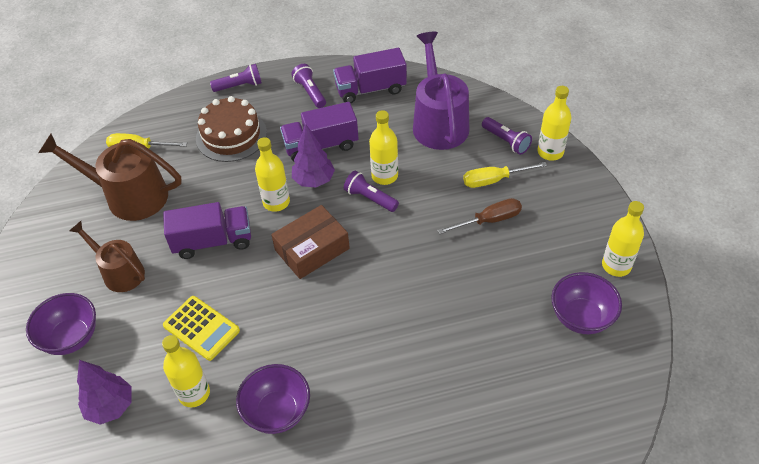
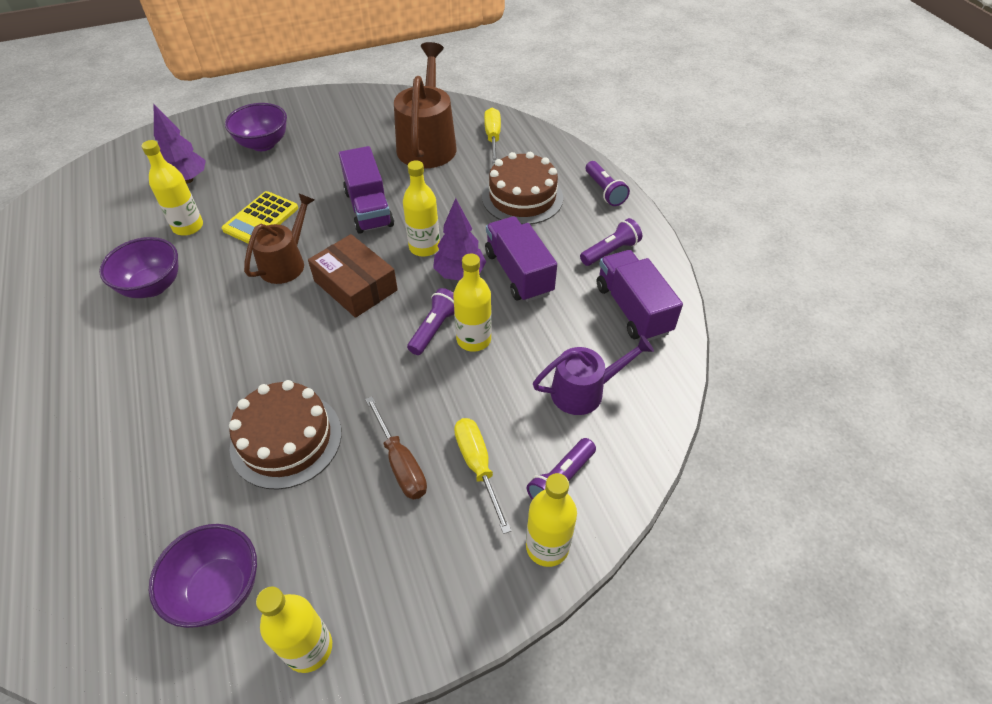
camera: 80 degrees right, 0 degrees up
(120, 272) = (333, 156): brown watering can -> brown watering can (286, 263)
(439, 123) = (584, 391): purple watering can -> purple watering can, size x0.63
(465, 288) = (286, 439): none -> brown cake

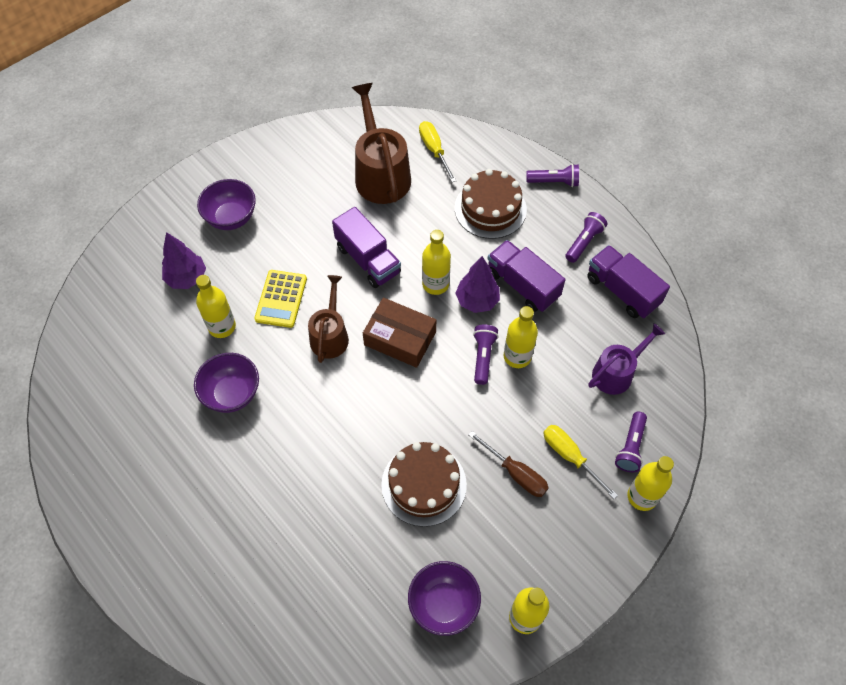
camera: 20 degrees left, 10 degrees up
(604, 191) = (554, 182): purple flashlight -> purple flashlight turned 45 degrees counterclockwise

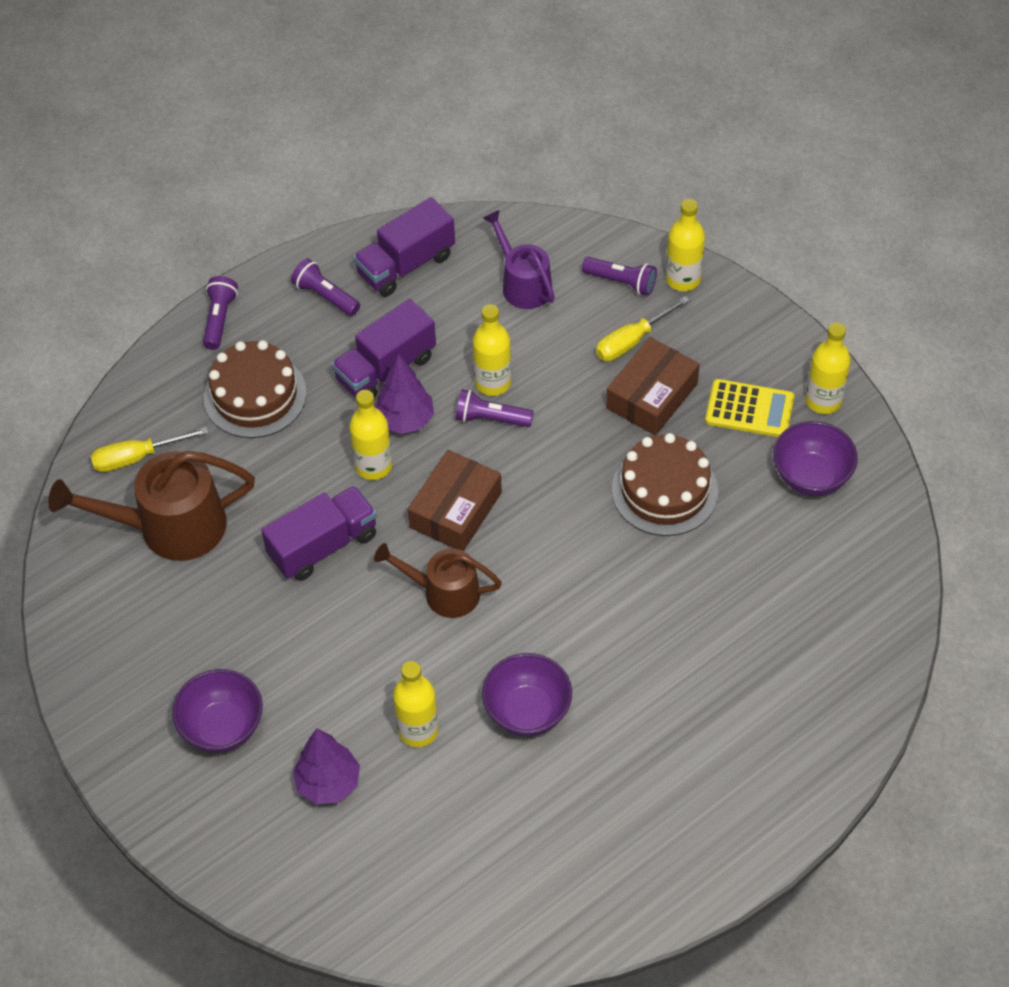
camera: 85 degrees left, 5 degrees down
(281, 299) = (378, 654): yellow calculator -> yellow calculator (749, 409)
(516, 473) = (652, 396): brown screwdriver -> brown box

